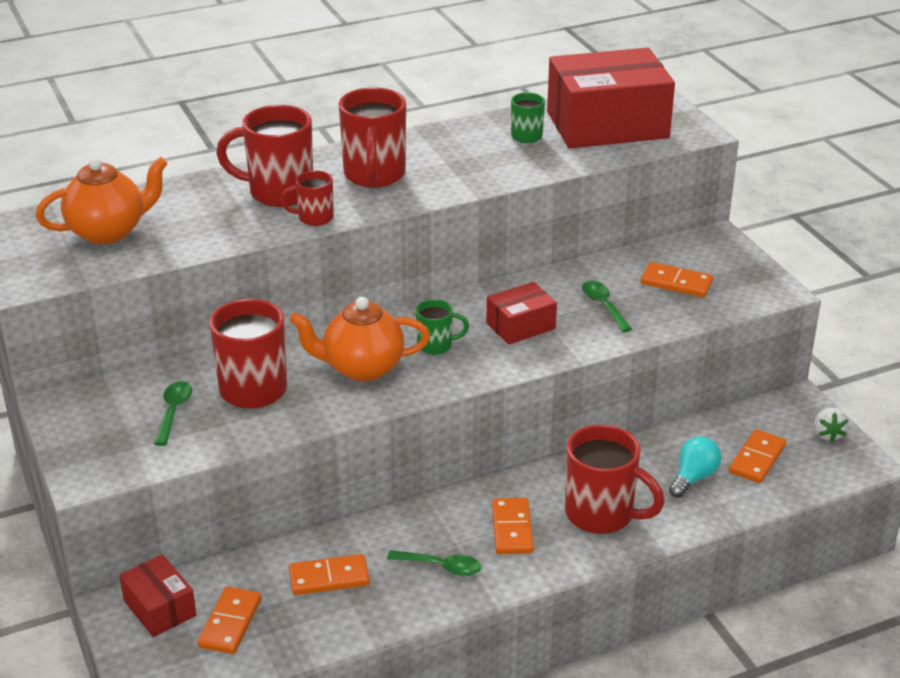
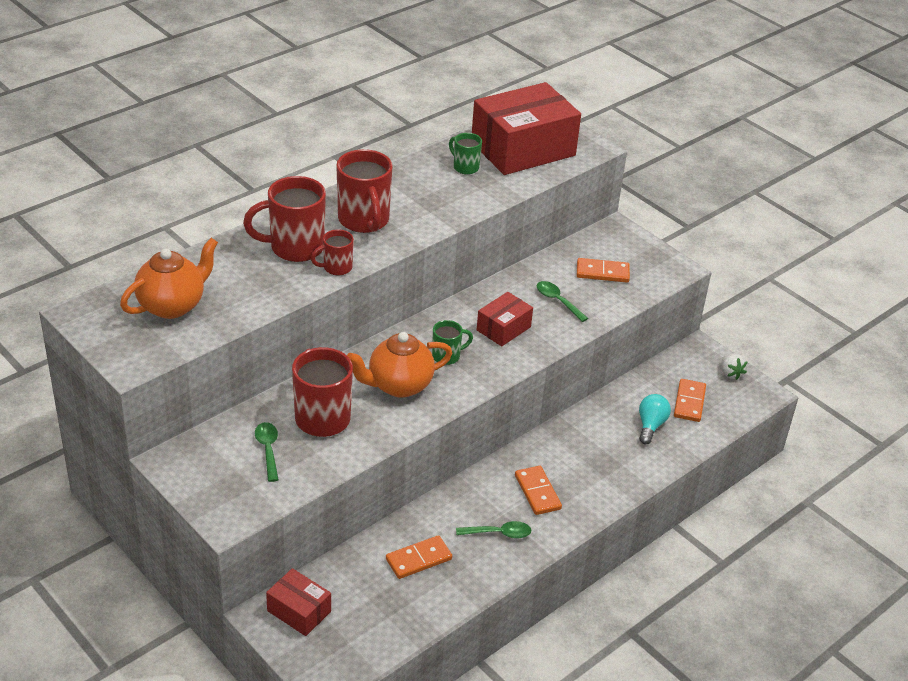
camera: 20 degrees left, 5 degrees up
(230, 623) = (360, 612): orange domino -> none
(602, 515) = (598, 468): red mug -> none

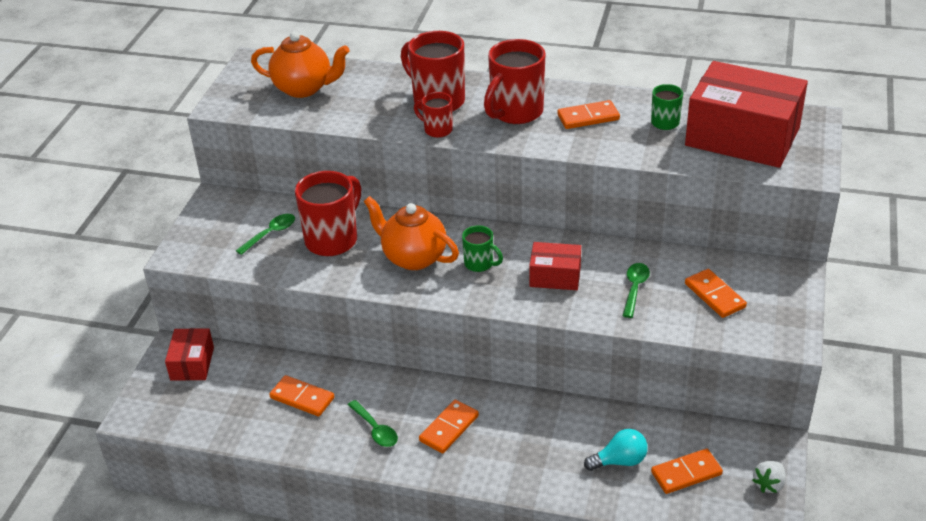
camera: 60 degrees right, 0 degrees up
(415, 194) = (588, 117): none -> orange domino

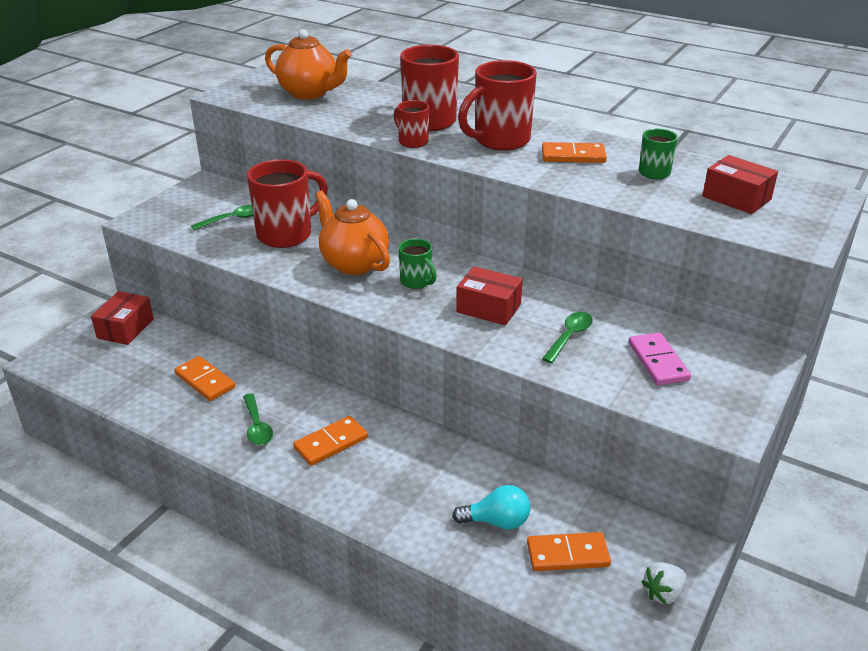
camera: 15 degrees right, 5 degrees down
(714, 295) = (657, 361): orange domino -> pink domino
(742, 136) = (736, 198): red box -> red box, size x0.49

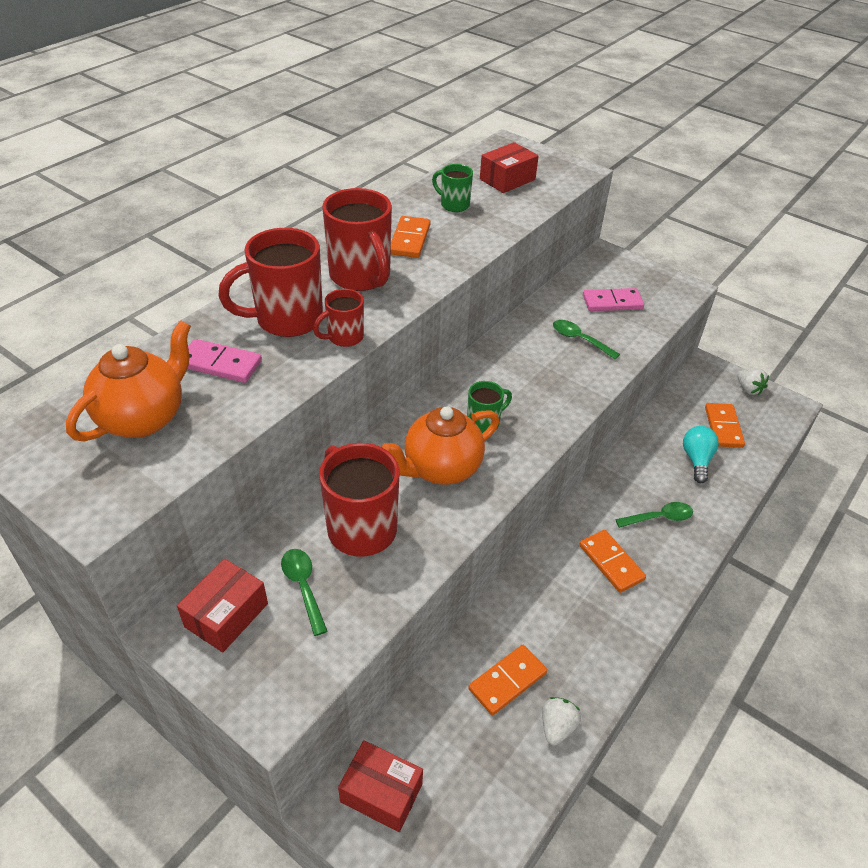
camera: 85 degrees left, 10 degrees up
(160, 408) = (557, 727): none -> white strawberry
(257, 426) = (588, 625): green spoon -> green spoon (659, 518)
(369, 106) = (220, 364): none -> pink domino
(488, 308) = (534, 379): red box -> red box (226, 615)

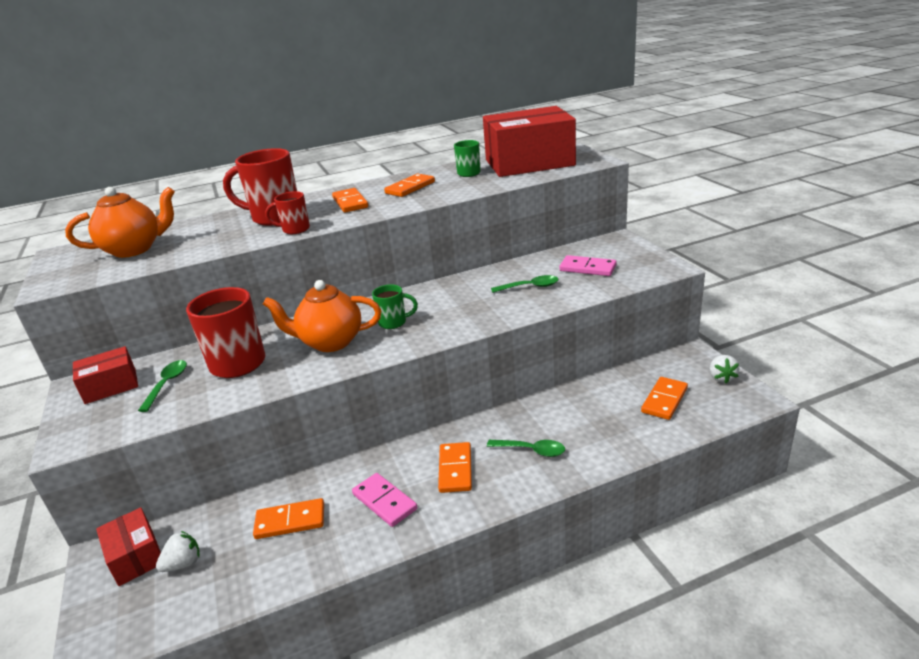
camera: 35 degrees right, 15 degrees down
(220, 364) = (208, 232): pink domino -> pink domino (384, 501)
(361, 277) = (350, 203): red mug -> orange domino
(507, 179) = (529, 163): red box -> red box, size x2.04
(557, 727) = (292, 567): white strawberry -> white strawberry (183, 563)
(579, 339) = (530, 287): green spoon -> green spoon turned 105 degrees clockwise
(696, 460) = (611, 418): turquoise light bulb -> none

